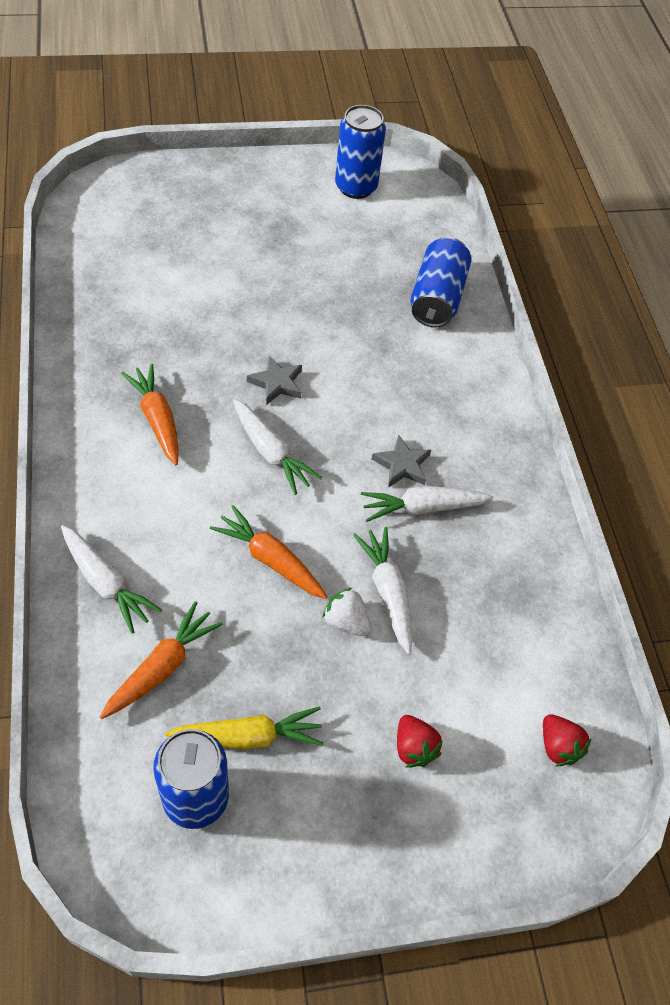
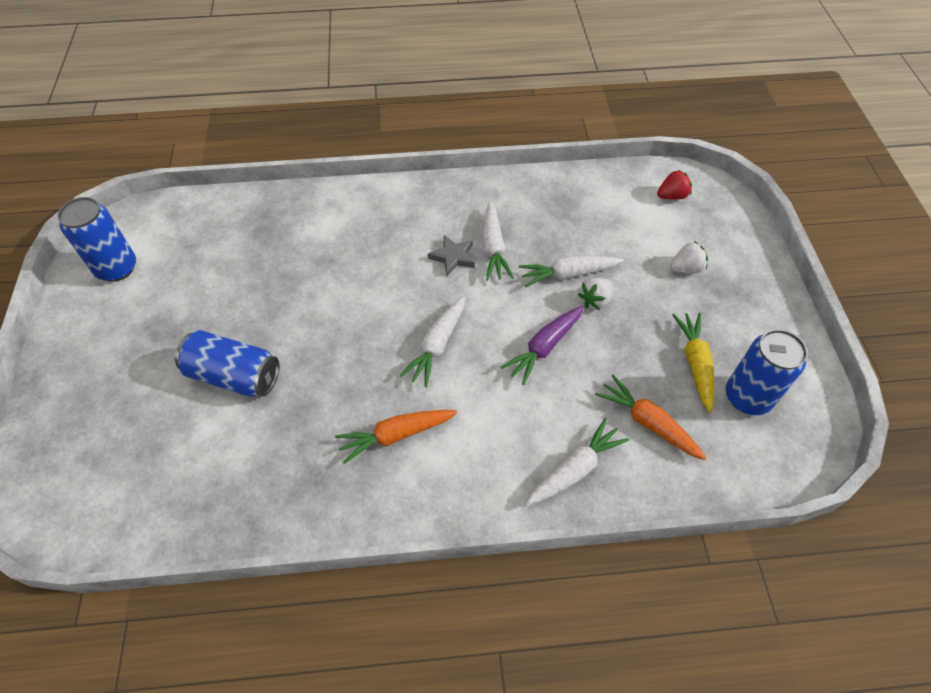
camera: 80 degrees left, 0 degrees up
(270, 452) = (437, 345): white carrot -> white carrot turned 150 degrees clockwise
(270, 559) = (544, 347): orange carrot -> purple carrot
(276, 383) = (360, 339): grey star -> none
(414, 747) = (686, 268): red strawberry -> white strawberry
(437, 298) = (276, 220): blue can -> blue can (234, 376)

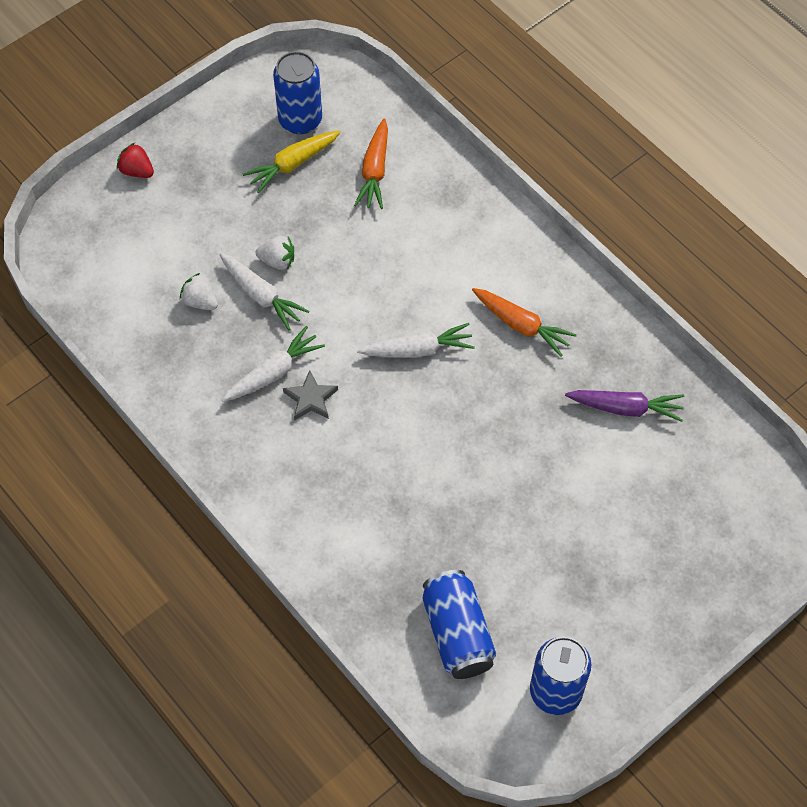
camera: 125 degrees left, 5 degrees up
(234, 376) = (571, 481): blue can -> blue can (457, 633)
(544, 347) = (357, 272): purple carrot -> purple carrot (625, 408)
(574, 469) = (452, 197): white carrot -> none
(672, 196) = (92, 261): red strawberry -> red strawberry (137, 171)
(686, 268) = (186, 211): white strawberry -> white strawberry (200, 301)

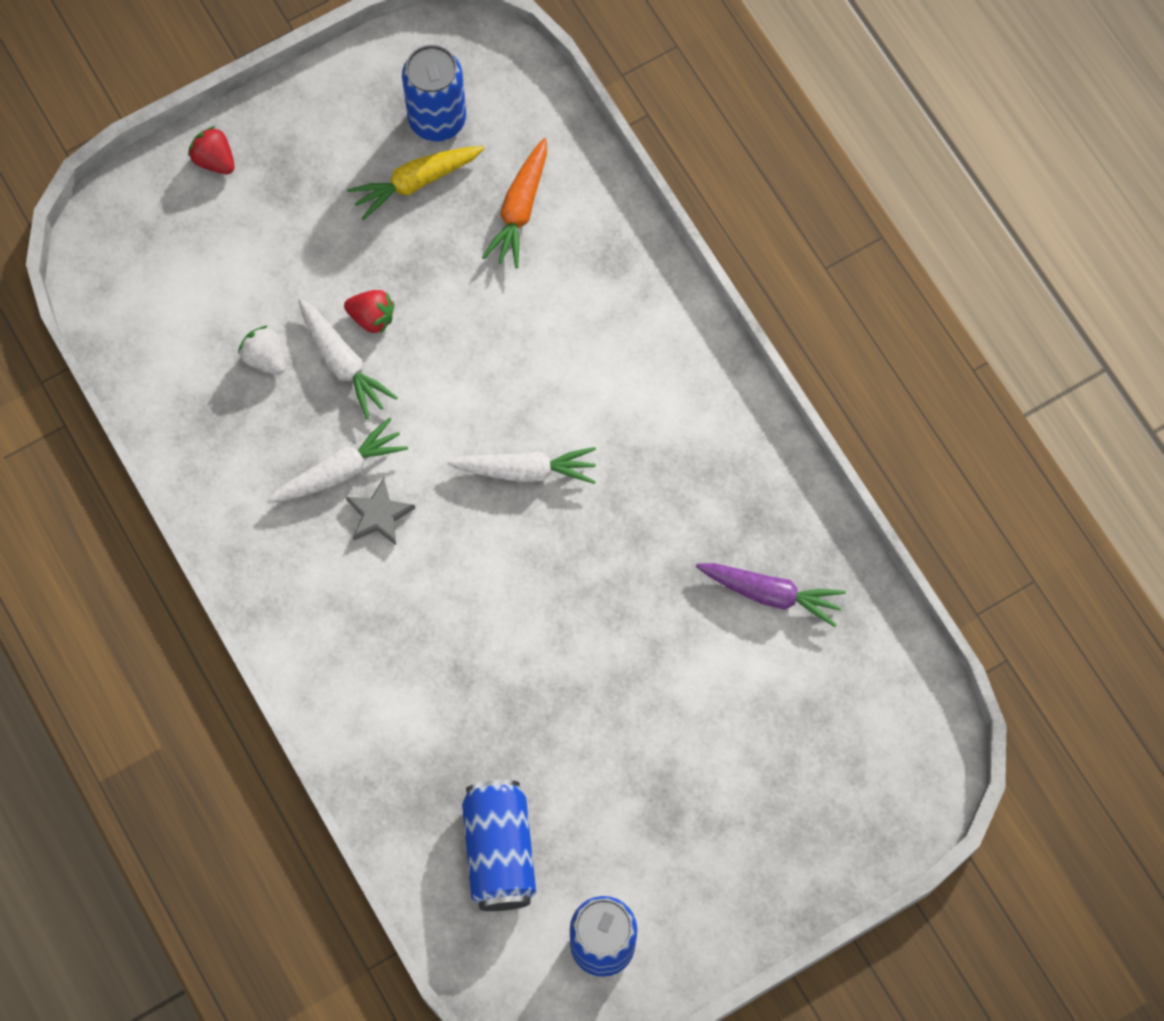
camera: 10 degrees right, 10 degrees up
(277, 261) = (372, 317): white strawberry -> red strawberry
(521, 325) = (663, 458): orange carrot -> none

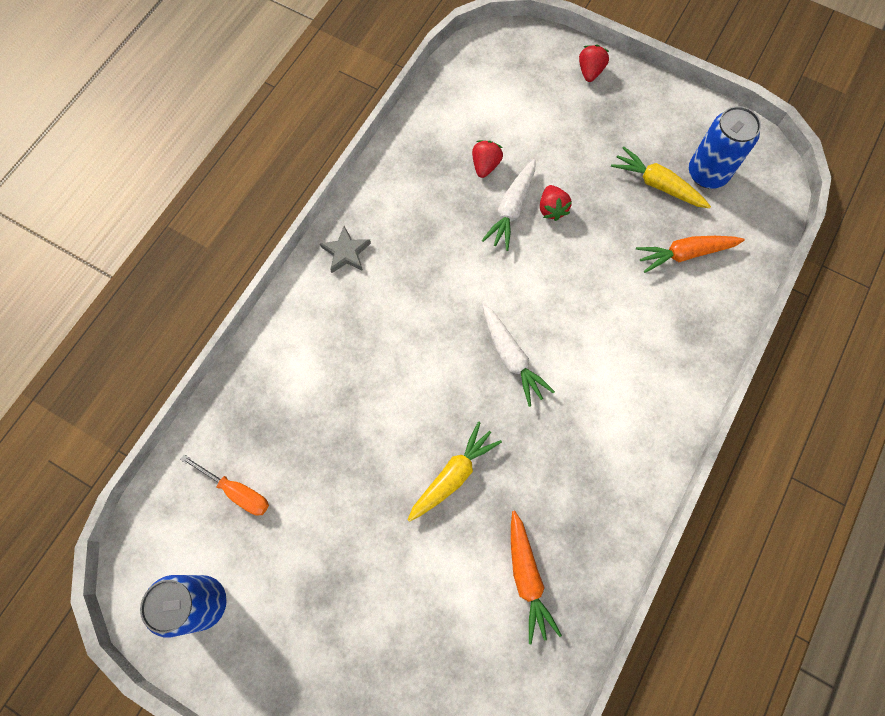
camera: 60 degrees right, 0 degrees up
(265, 358) = (485, 165): white strawberry -> red strawberry
(339, 471) = (439, 246): white carrot -> none
(379, 515) = (425, 285): grey star -> grey star (346, 252)
(500, 851) = (237, 491): blue can -> orange screwdriver
(620, 608) = (453, 475): none -> yellow carrot
(770, 594) = (527, 577): purple carrot -> orange carrot

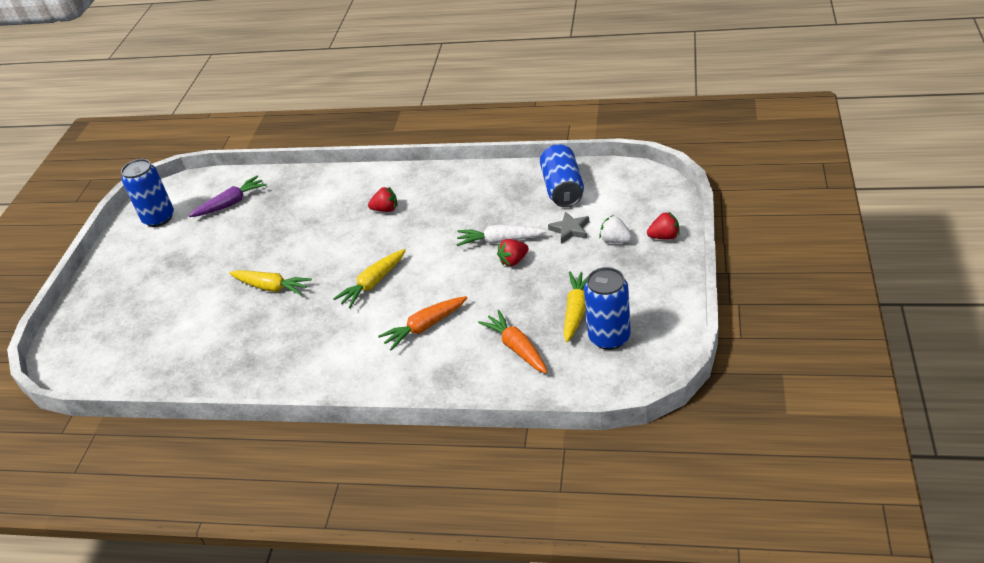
camera: 75 degrees right, 30 degrees down
(237, 491) = (230, 203): orange screwdriver -> purple carrot
(346, 252) = (418, 181): grey star -> grey star (570, 230)
(458, 120) = (562, 189): none -> blue can
(485, 165) = (531, 215): red strawberry -> red strawberry (386, 209)
(511, 357) = (373, 283): white carrot -> yellow carrot
(527, 577) = (208, 347): orange carrot -> orange carrot (425, 327)
(571, 111) = (615, 240): none -> white strawberry

